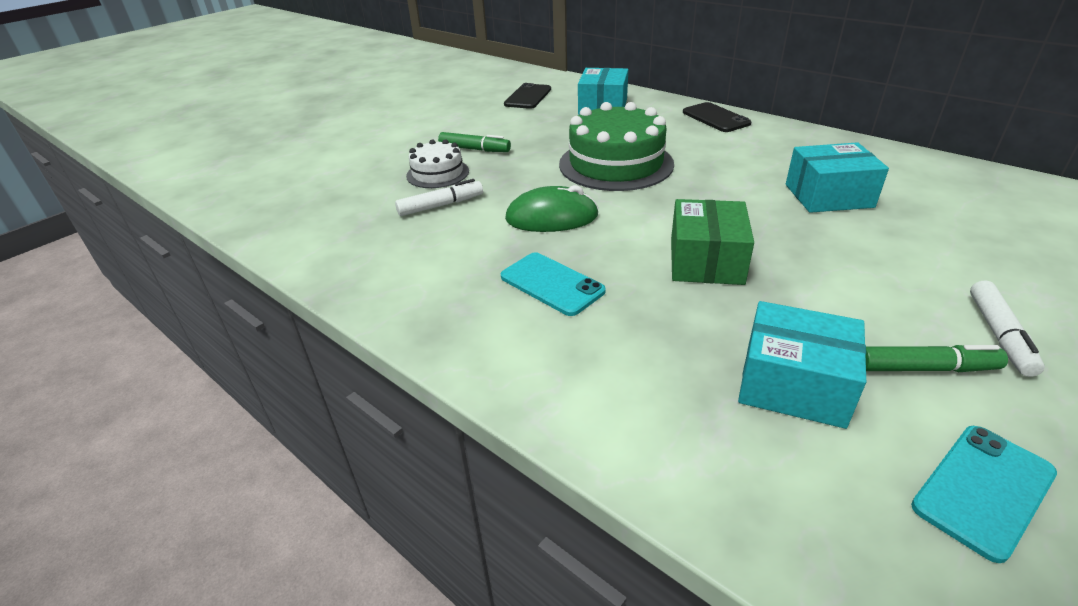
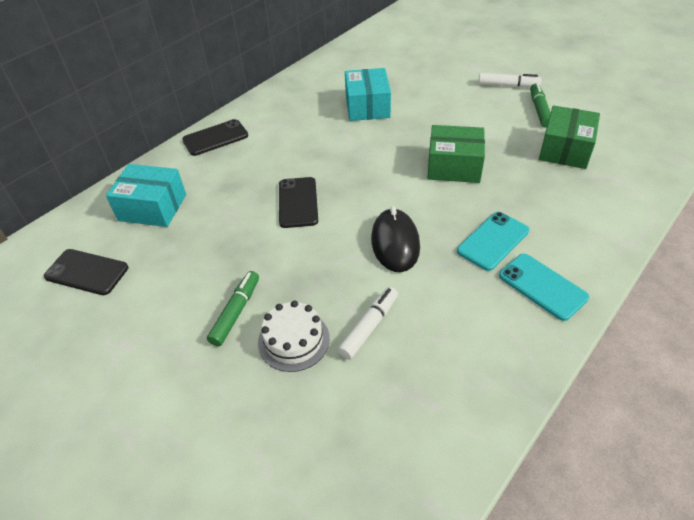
camera: 90 degrees left, 10 degrees up
(441, 205) = (369, 326): white marker -> white marker turned 60 degrees clockwise
(552, 217) = (395, 243): green mouse -> black mouse
(616, 164) = (298, 202): green cake -> black phone
(793, 384) = (565, 150): turquoise box -> green box
(983, 490) = (611, 114): turquoise phone -> turquoise phone (542, 286)

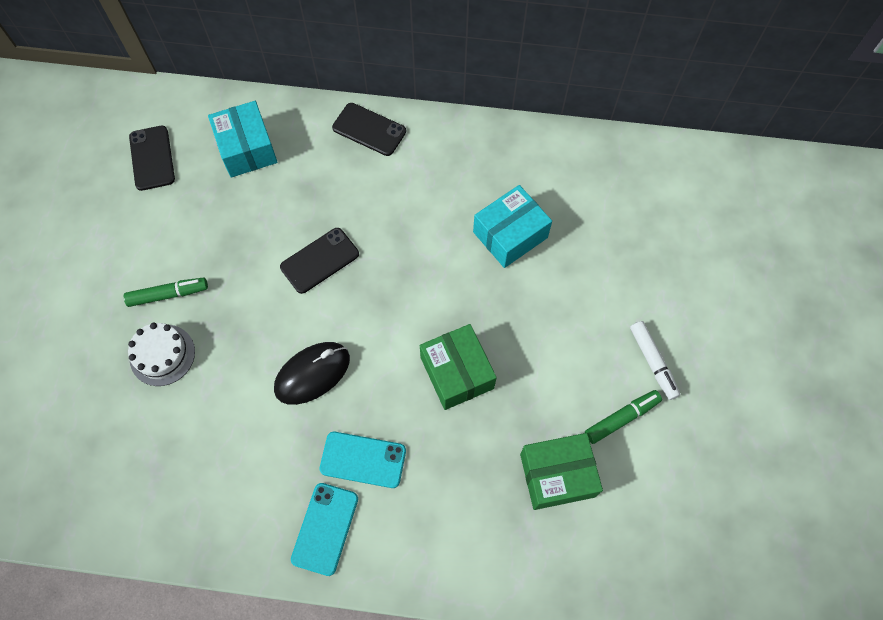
camera: 55 degrees right, 20 degrees up
(369, 326) = (204, 404): white marker -> none

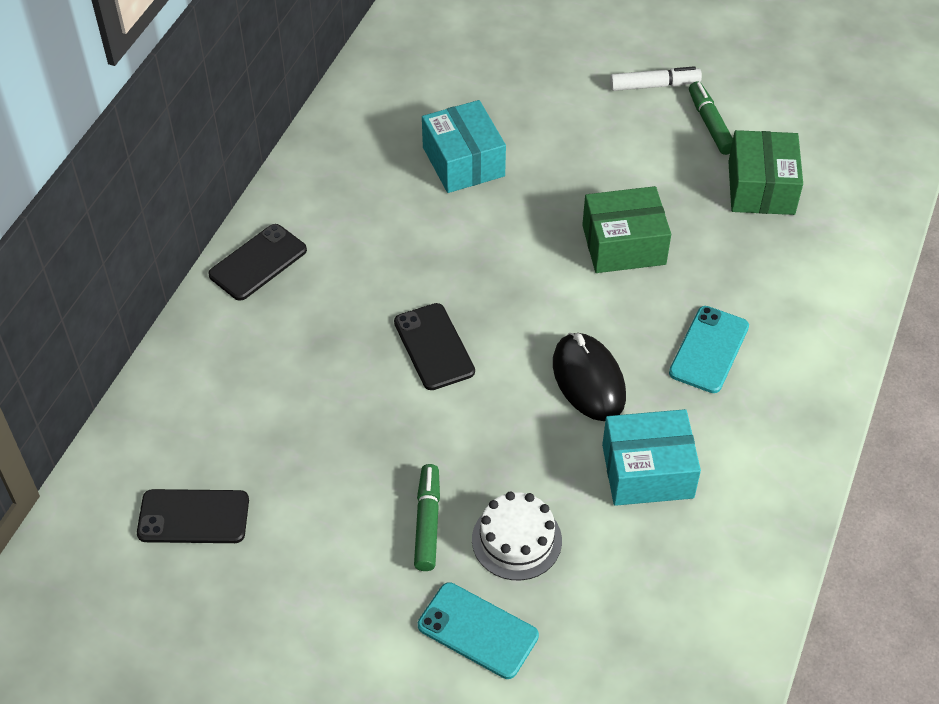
camera: 75 degrees left, 15 degrees down
(247, 149) = (228, 399): turquoise box -> turquoise box (647, 471)
(325, 528) = (784, 399): turquoise phone -> turquoise phone (477, 631)

